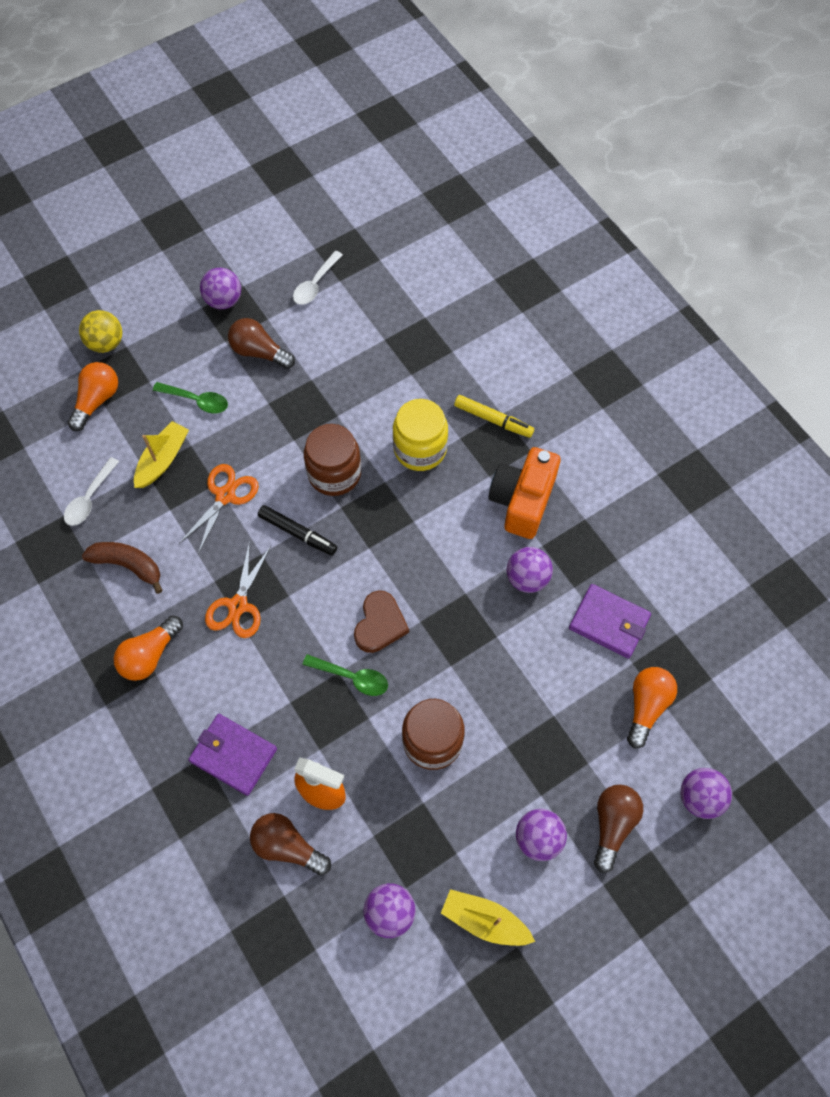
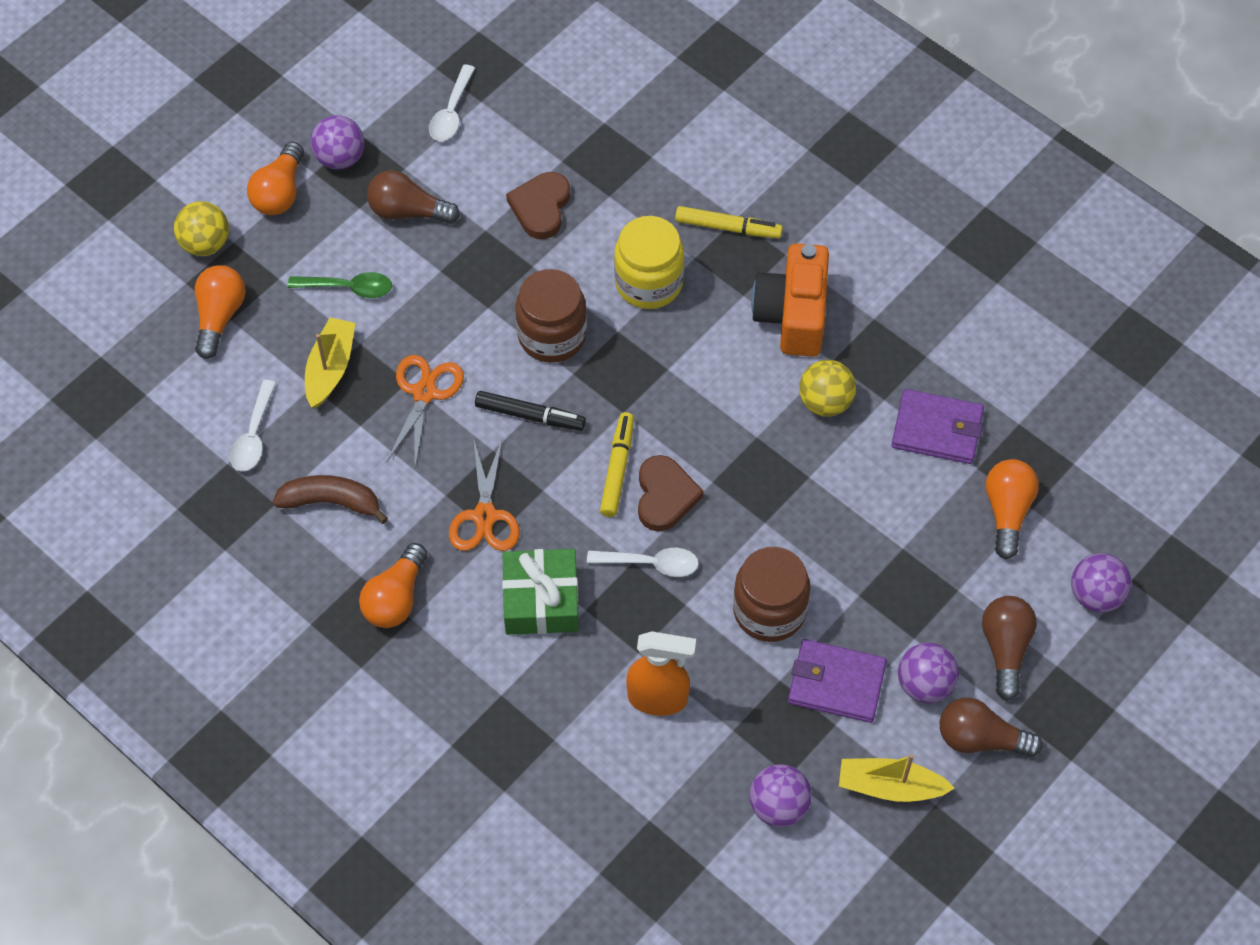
camera: 15 degrees left, 5 degrees down
(172, 316) = (280, 192): none -> orange light bulb
(233, 755) = (537, 684): purple wallet -> purple wallet (836, 683)
(258, 685) = (541, 600): none -> green gift
(287, 846) = (636, 767): brown light bulb -> brown light bulb (981, 739)
(350, 592) = (617, 468): none -> yellow marker
(352, 677) = (651, 564): green spoon -> white spoon
(357, 371) = (541, 207): none -> brown heart
(527, 578) = (825, 402): purple ball -> yellow ball

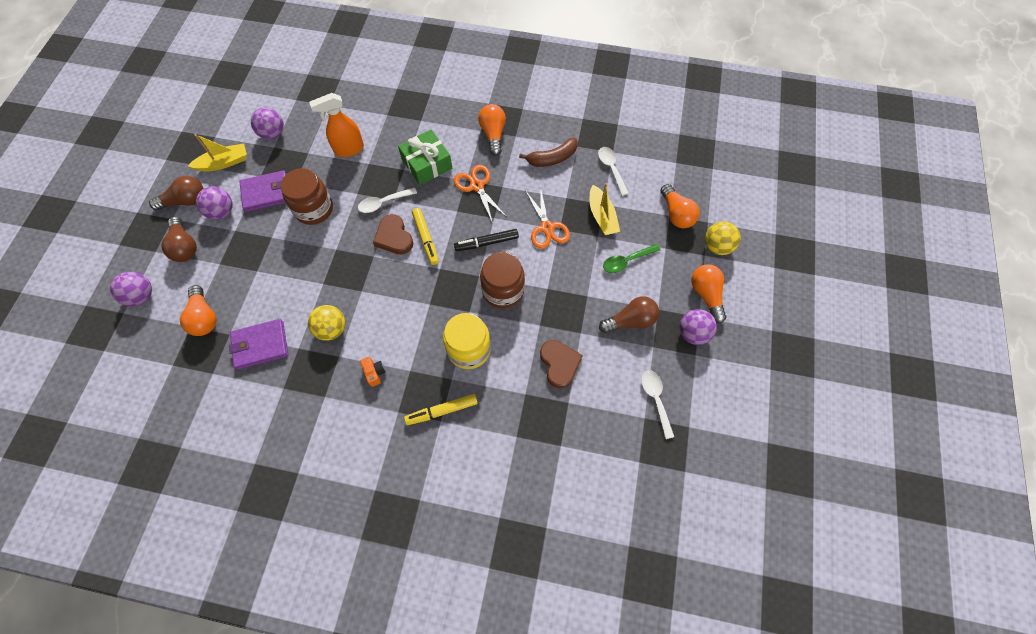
camera: 150 degrees right, 5 degrees up
(792, 315) = (374, 373): orange camera -> orange camera, size x0.41

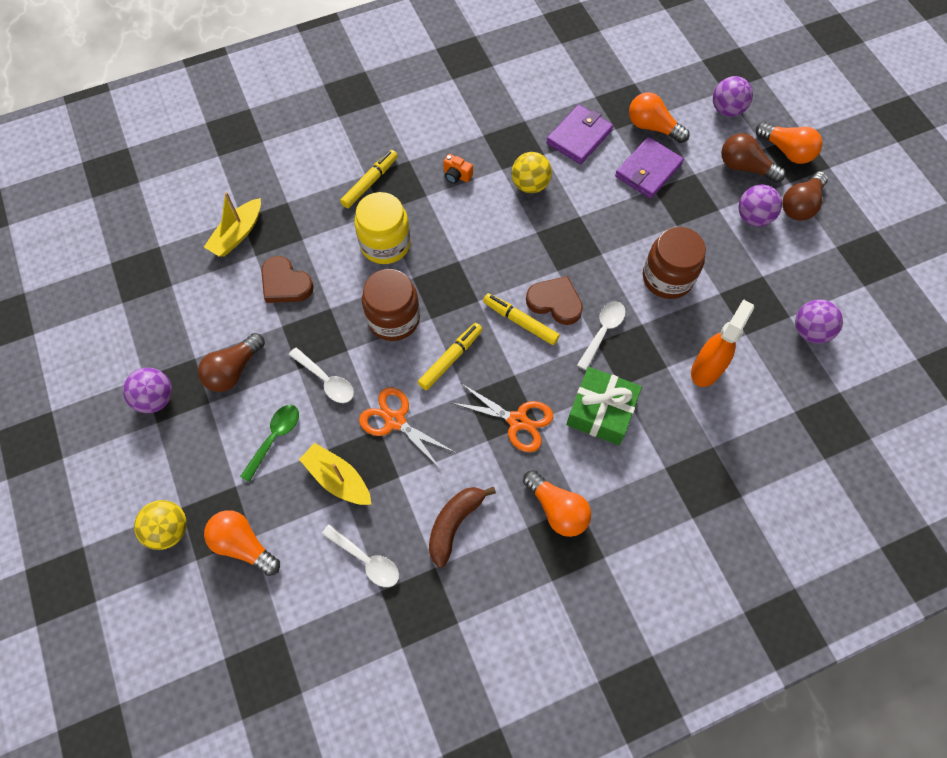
camera: 145 degrees right, 0 degrees up
(224, 163) = (816, 265): yellow boat -> yellow boat (237, 234)
(266, 193) = (734, 263): purple wallet -> purple wallet (648, 170)
(486, 243) = (451, 359): black marker -> yellow marker
(655, 399) = (168, 308): white spoon -> white spoon (326, 380)
(706, 295) = (158, 454): orange light bulb -> orange light bulb (786, 151)

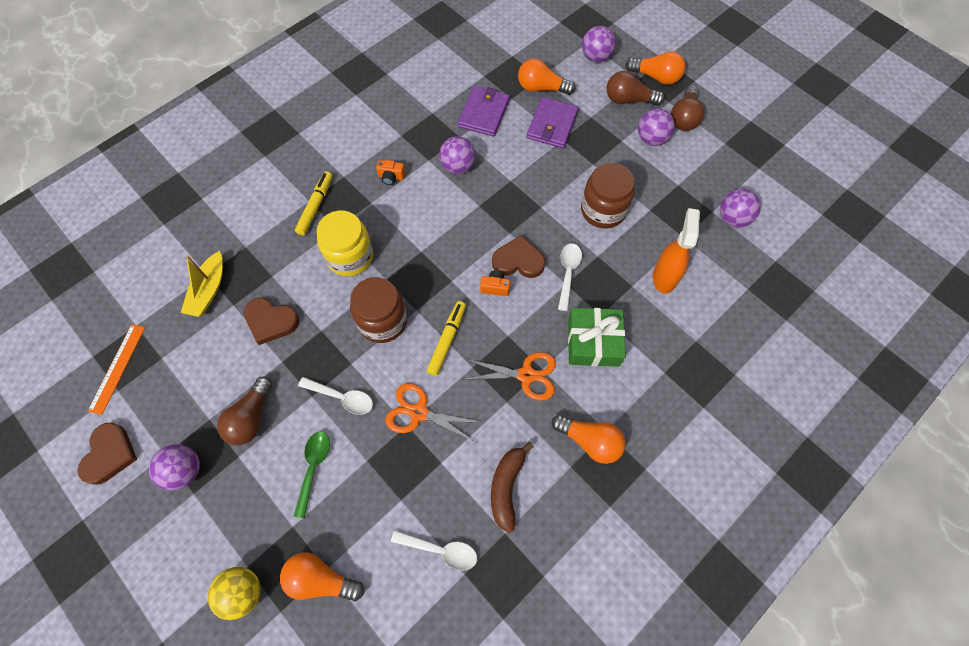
camera: 20 degrees left, 0 degrees up
(95, 360) = (109, 454): none -> brown heart
(129, 281) = (117, 368): none -> orange ruler
(338, 479) = (386, 484): yellow boat -> none
(520, 321) = (495, 287): yellow marker -> orange camera
(530, 185) = (458, 166): yellow ball -> purple ball

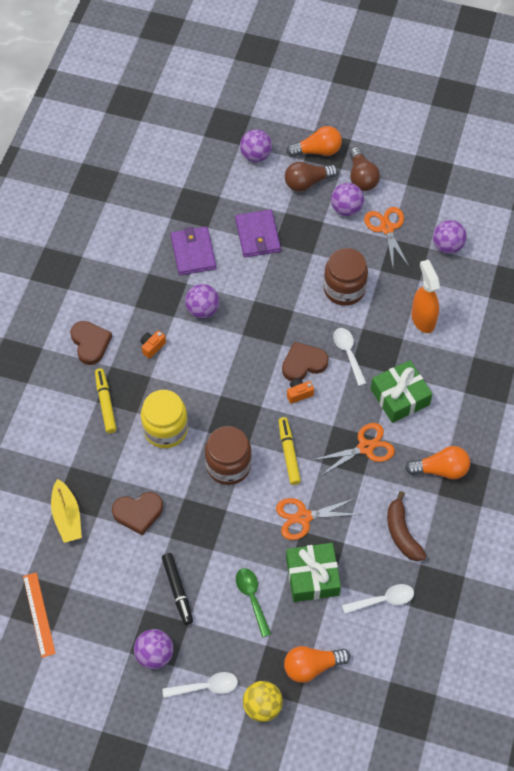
camera: 30 degrees left, 5 degrees down
(109, 454) = (86, 677): brown heart -> brown heart (90, 343)
(251, 418) = (177, 590): brown light bulb -> black marker
(342, 398) = (237, 538): white spoon -> white spoon (206, 687)
(386, 480) = (312, 576): none -> green gift
(391, 177) = (152, 347): orange camera -> orange camera turned 150 degrees clockwise
(541, 88) = (227, 206): orange light bulb -> none
(680, 174) = (387, 228): none -> orange scissors

